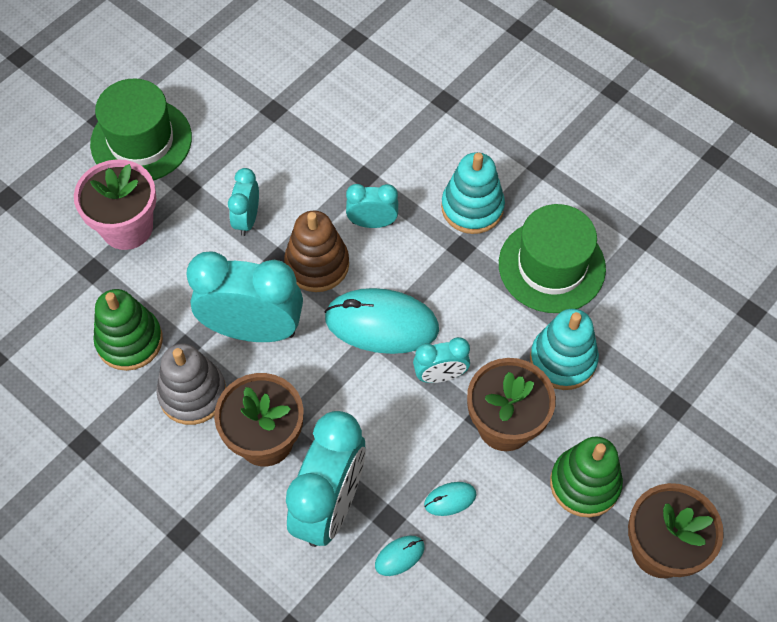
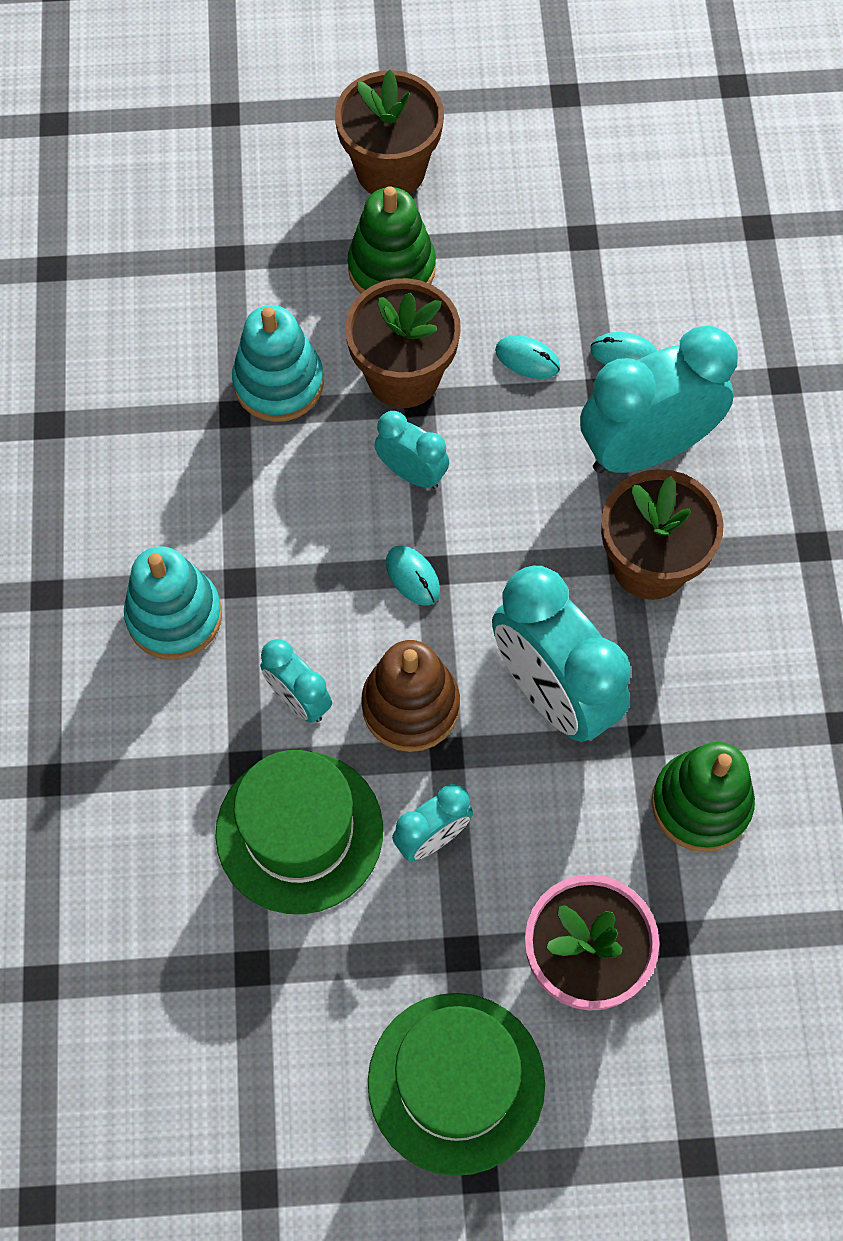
camera: 135 degrees left, 5 degrees up
(192, 394) = (682, 679): grey stacking toy -> none
(381, 324) = (412, 576): turquoise mouse -> turquoise mouse, size x0.44
(551, 266) = (174, 479): green hat -> green hat (299, 831)

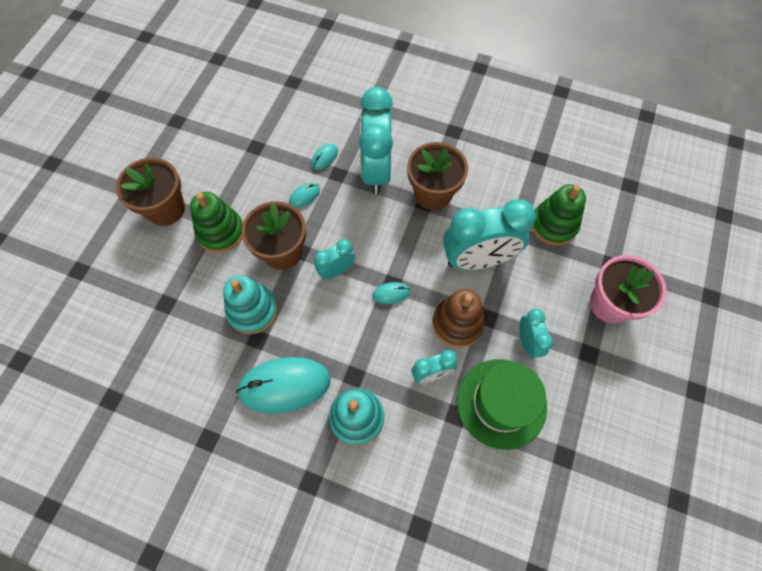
camera: 65 degrees left, 0 degrees up
(178, 488) = (284, 385): none -> turquoise mouse
(456, 1083) = (651, 383): green hat -> none

